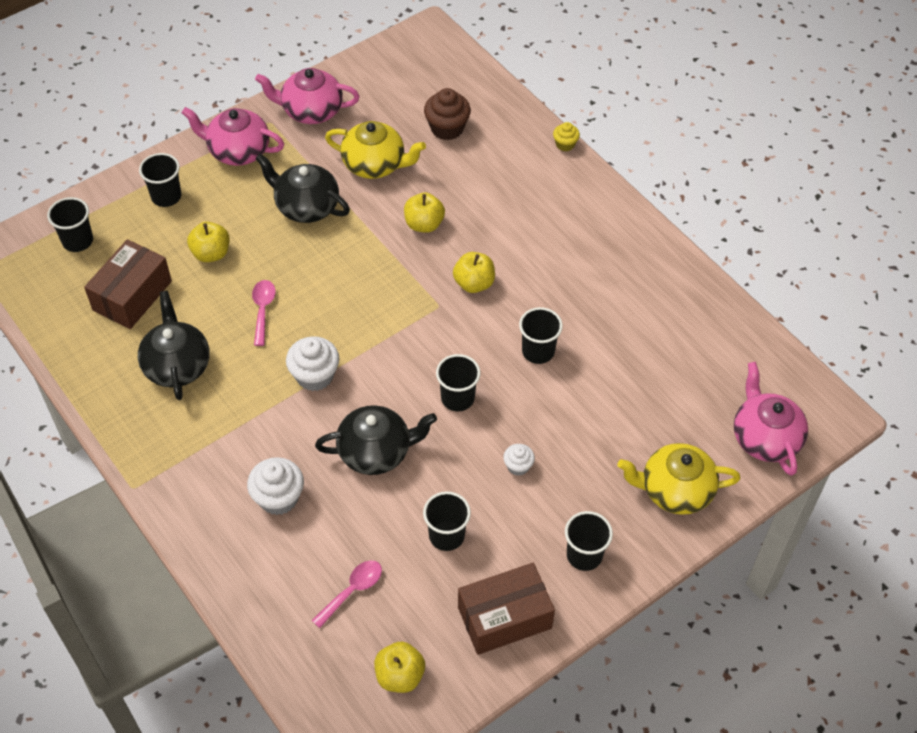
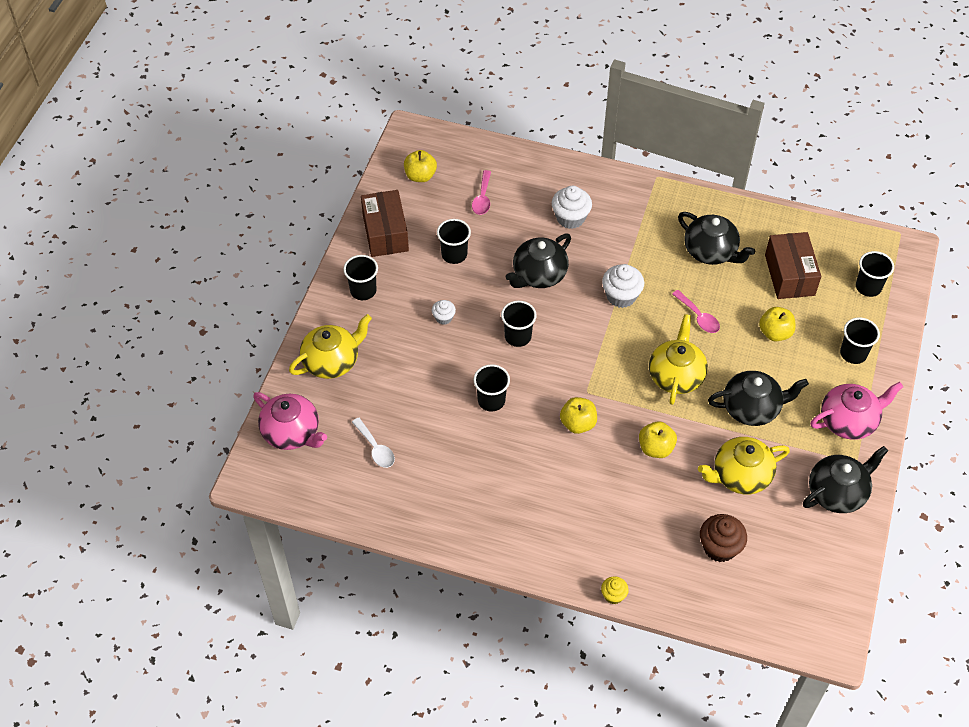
camera: 145 degrees right, 0 degrees up
(311, 111) = (837, 492): pink teapot -> black teapot
(342, 271) = (676, 375): none -> yellow teapot
(504, 618) = (385, 233): brown box -> brown box turned 45 degrees counterclockwise
(687, 373) = (375, 448): none -> white spoon

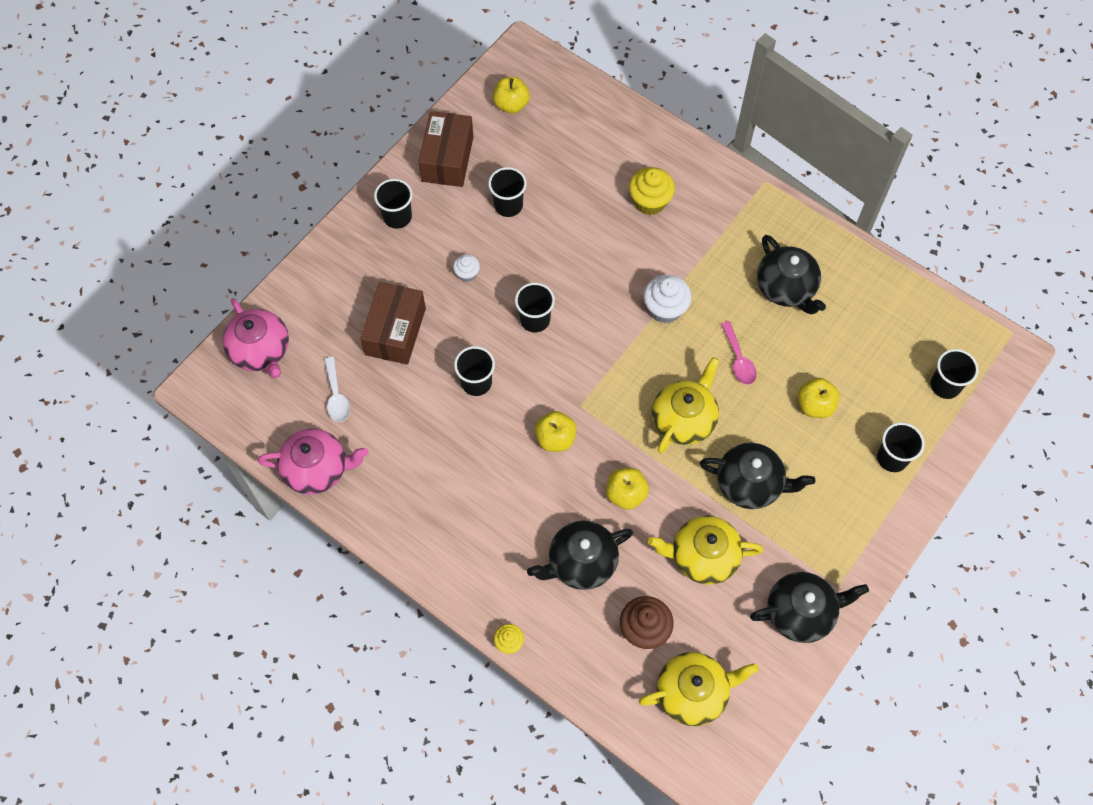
camera: 20 degrees right, 10 degrees up
(332, 361) = (333, 285): yellow teapot -> yellow teapot (693, 692)
(482, 198) = (566, 150): pink spoon -> none
(538, 275) = (587, 257): black teapot -> black teapot (581, 562)
(570, 218) = (649, 201): white cupcake -> yellow cupcake
(789, 275) = (862, 343): brown box -> brown box (395, 331)
(849, 421) = (851, 534): pink teapot -> pink teapot (317, 469)

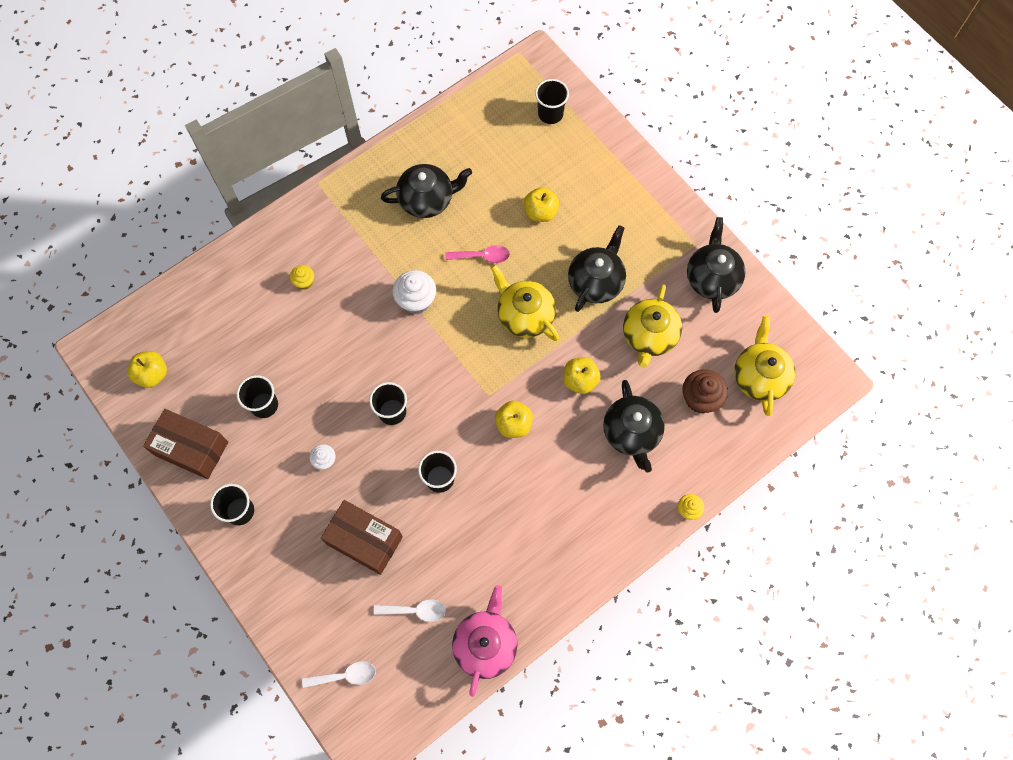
camera: 75 degrees left, 5 degrees up
(261, 351) = (345, 675): pink teapot -> white spoon
(649, 201) = (304, 282): yellow cupcake -> yellow cupcake, size x0.57
(892, 458) = (601, 172): black cup -> none

